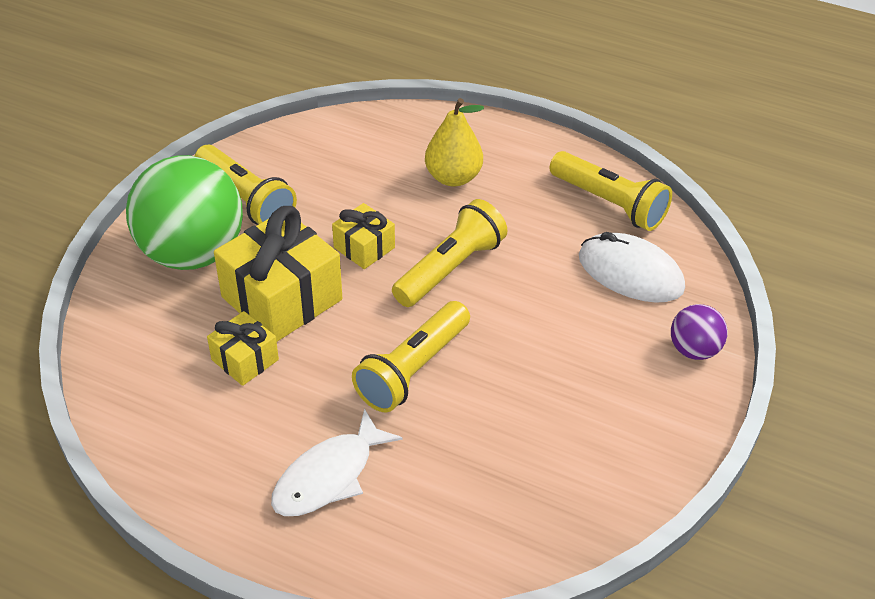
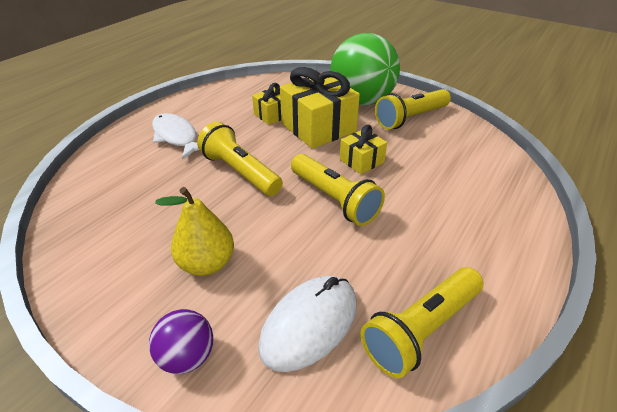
camera: 100 degrees right, 5 degrees down
(453, 177) = (448, 213): yellow pear -> yellow pear (207, 263)

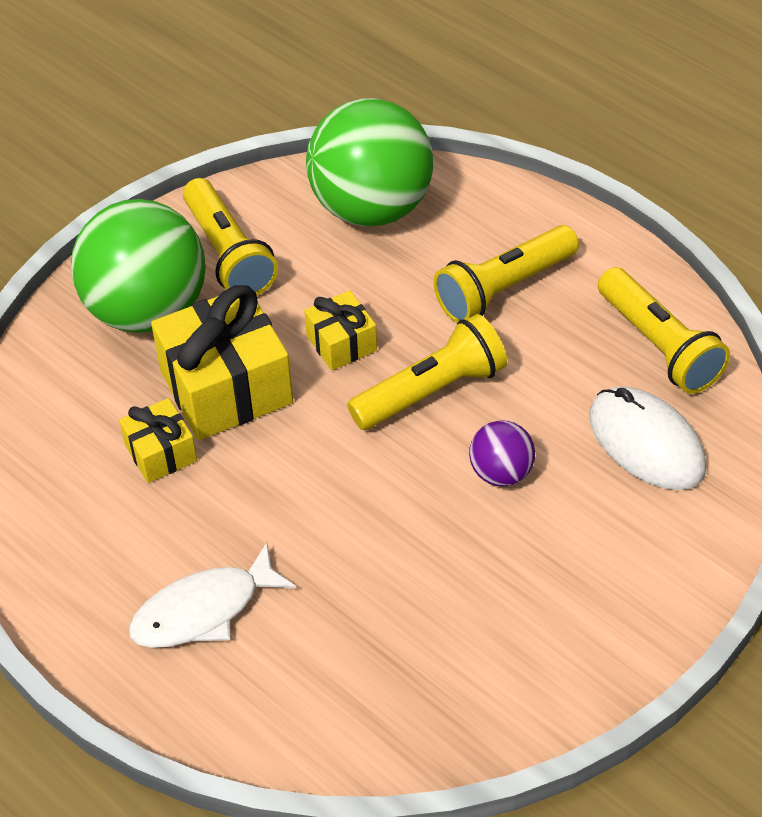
camera: 80 degrees left, 10 degrees up
(187, 356) = (681, 558): purple ball -> purple ball (501, 472)
(207, 263) = (543, 546): yellow pear -> none
(240, 172) = (340, 507): yellow flashlight -> yellow flashlight (503, 288)
(477, 161) = (371, 207): none -> green ball

